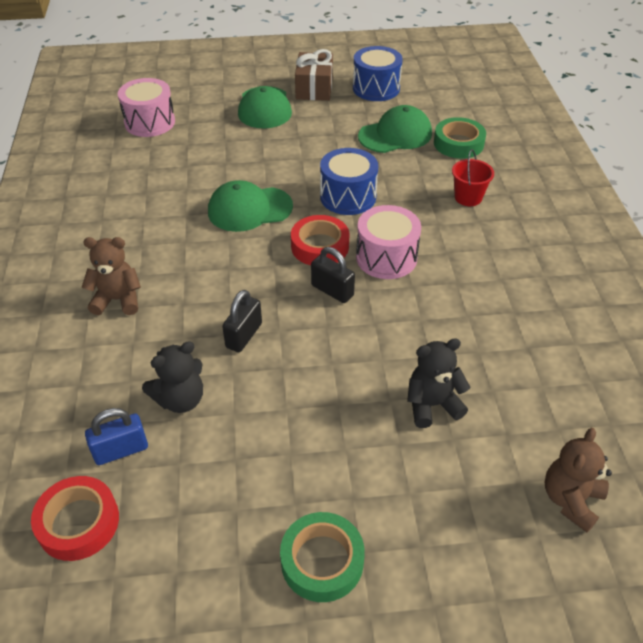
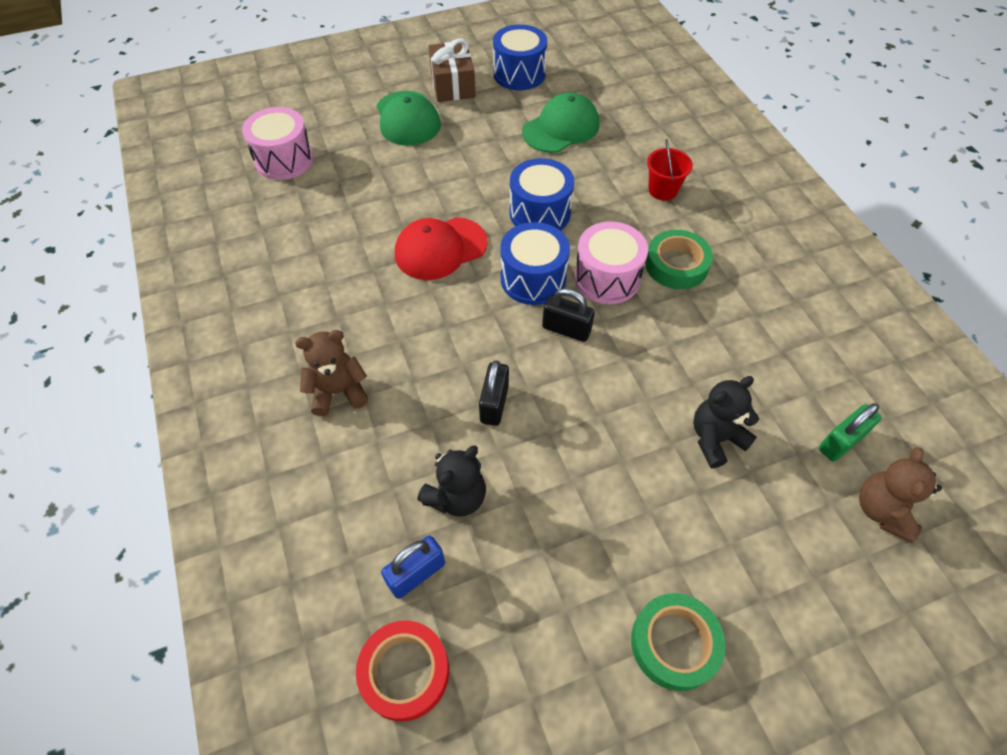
camera: 15 degrees left, 10 degrees up
(249, 209) = (440, 248): green cap -> red cap
(320, 246) = (533, 279): red tape -> blue drum
(458, 143) = (629, 127): green tape -> green tape (676, 265)
(553, 433) = (841, 442): none -> green padlock

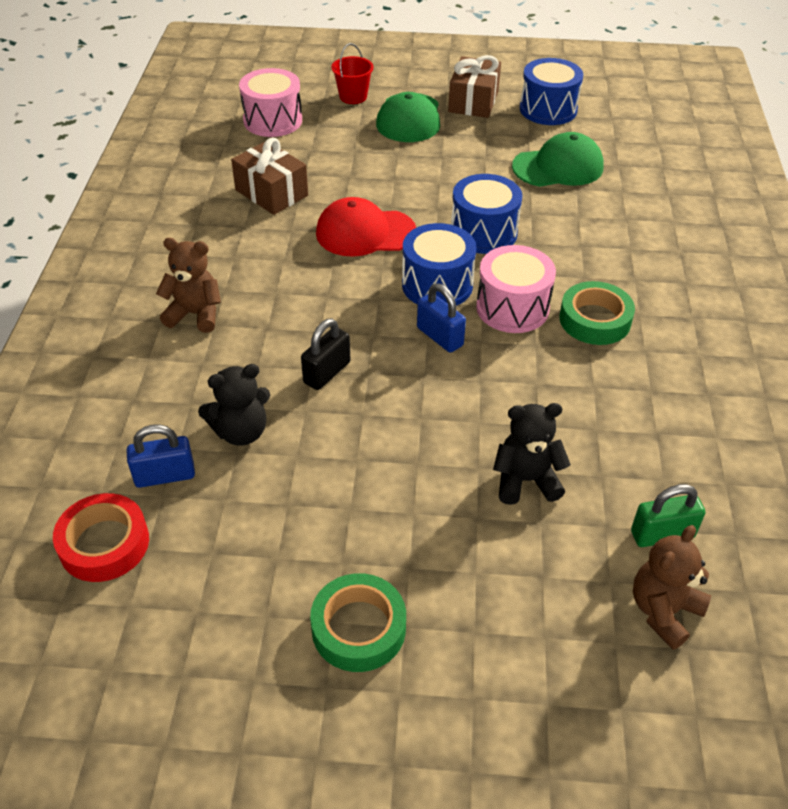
camera: 25 degrees right, 10 degrees down
(330, 237) = (271, 193): none -> brown gift
(566, 329) = (439, 337): black padlock -> blue padlock
(663, 190) = (629, 251): red bucket -> red bucket (353, 96)

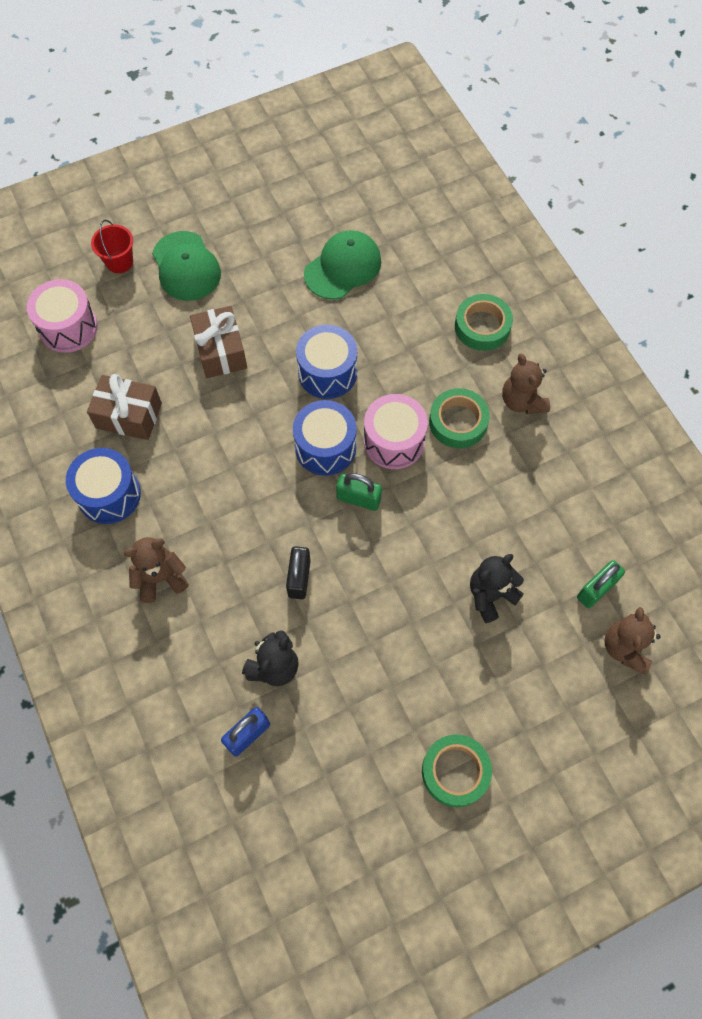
camera: 30 degrees left, 20 degrees up
(104, 544) = (247, 812): red tape -> none
(365, 232) = (235, 421): red cap -> none
(439, 337) = (358, 499): blue padlock -> green padlock
(473, 101) = (228, 218): brown gift -> brown gift (220, 351)
(548, 109) = (296, 199): blue drum -> blue drum (109, 495)
(676, 258) = (482, 326): none -> green tape
(681, 331) = (522, 401): none -> brown teddy bear

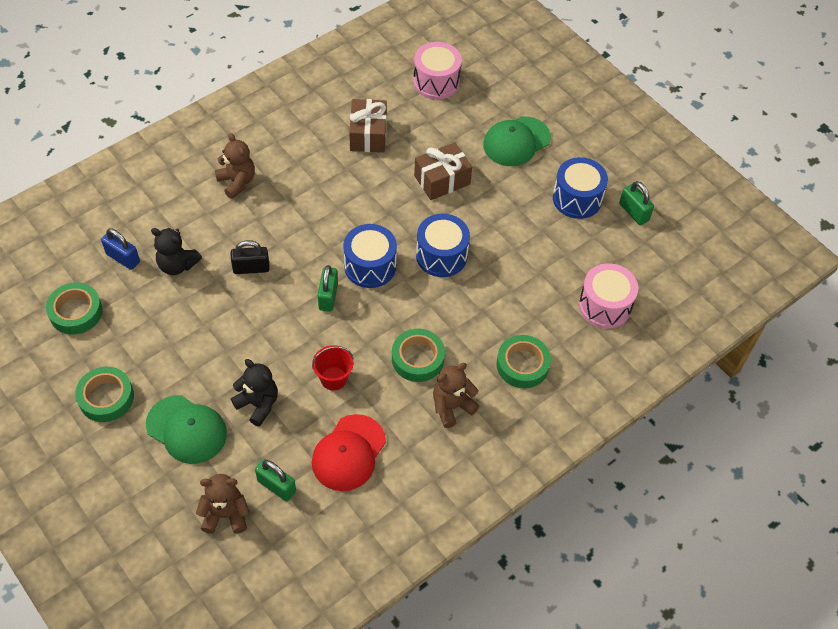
camera: 75 degrees right, 10 degrees down
(109, 495) = (298, 137): blue drum -> blue drum (577, 198)
(119, 262) = (507, 99): red bucket -> red bucket (333, 378)
(313, 184) = (633, 212): none -> green padlock
(320, 803) = (76, 312): none -> green tape
(343, 267) = (552, 249): green cap -> green cap (186, 429)
(394, 441) = (387, 313): pink drum -> pink drum (605, 306)
(564, 510) = (348, 453): none -> red cap

